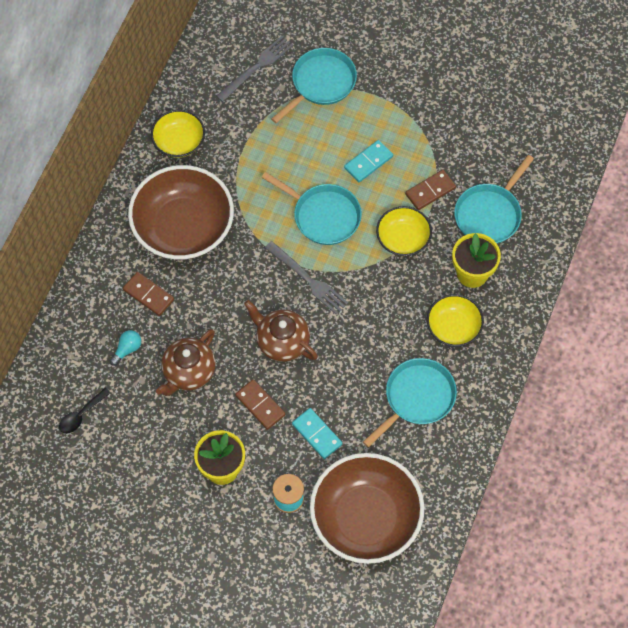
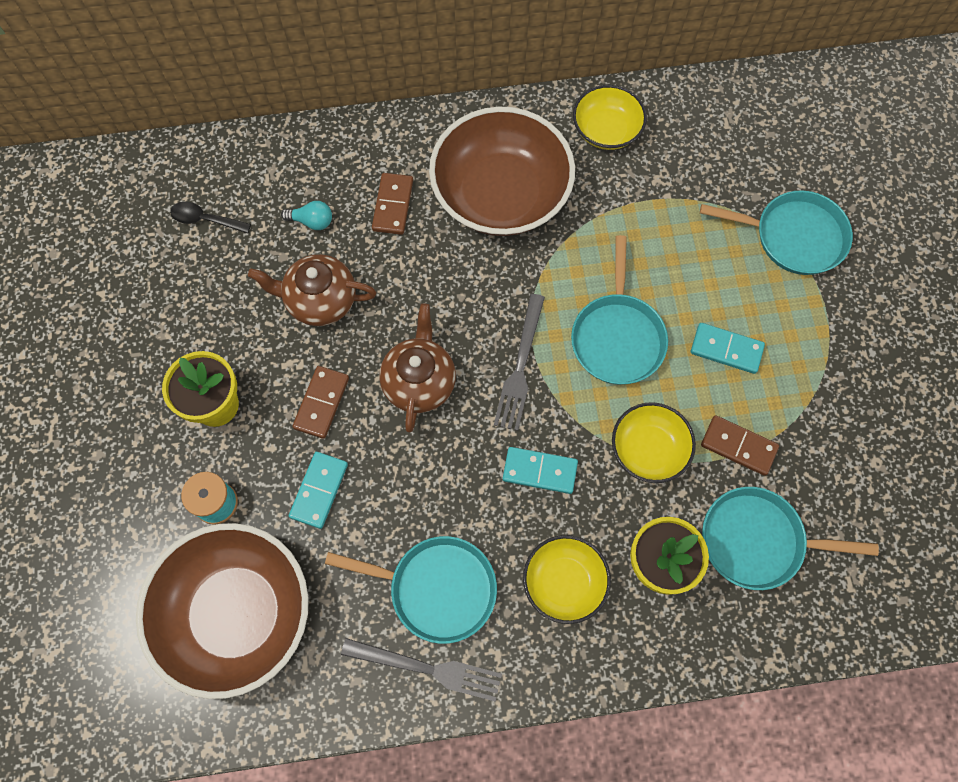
camera: 60 degrees right, 5 degrees up
(257, 67) = (762, 156): grey fork -> grey fork (427, 669)
(380, 304) = (540, 471): none -> turquoise domino

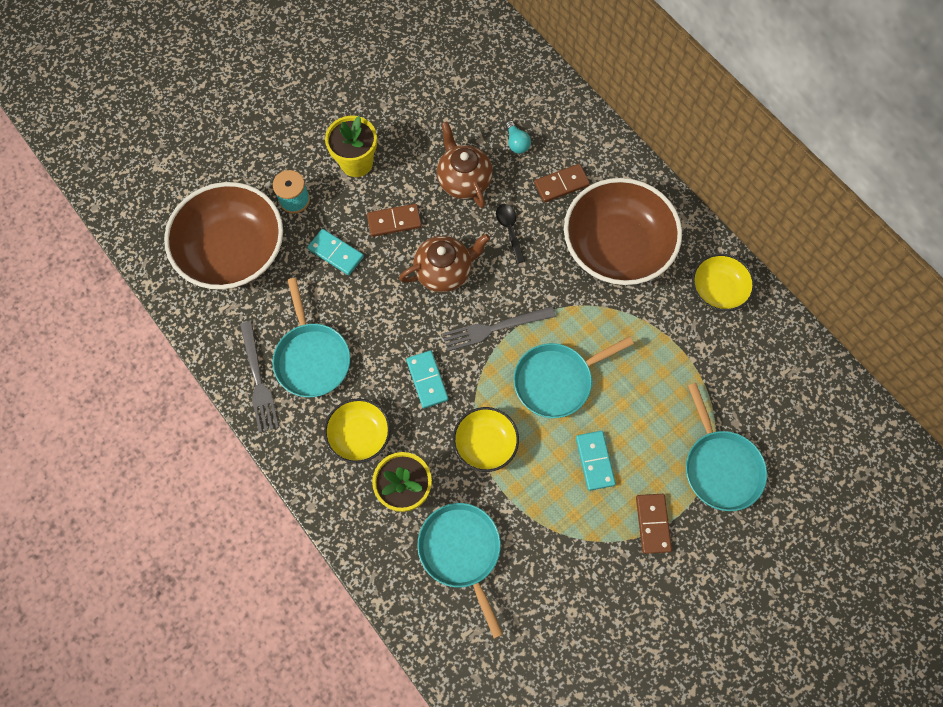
camera: 60 degrees right, 0 degrees up
(205, 219) = (476, 82): black spoon -> black spoon (509, 230)
(319, 490) = (336, 253): turquoise domino -> turquoise domino turned 45 degrees clockwise
(738, 446) = (524, 505): brown domino -> brown domino (652, 523)

